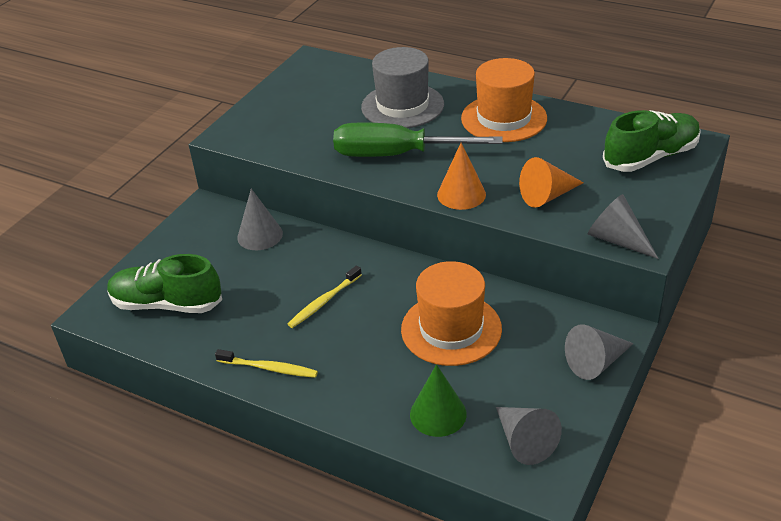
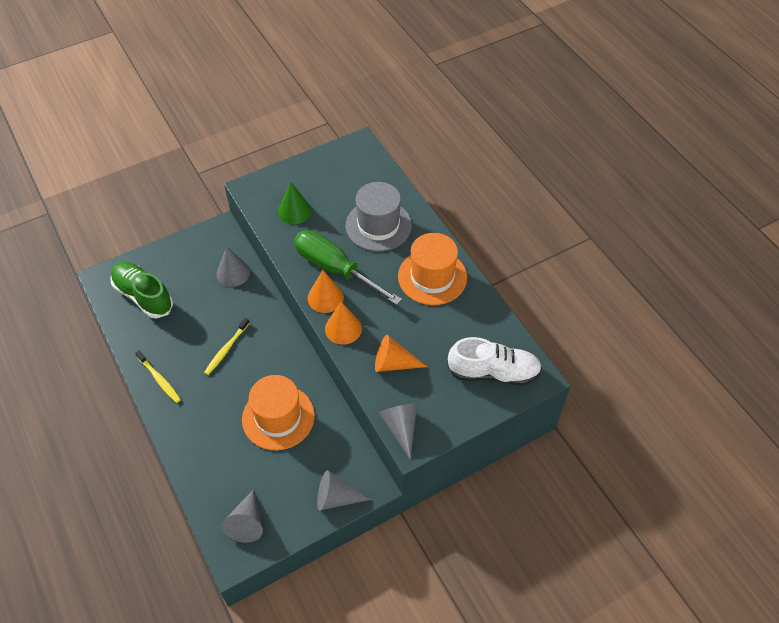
camera: 30 degrees right, 15 degrees up
(323, 302) = (226, 349): yellow toothbrush -> yellow toothbrush turned 45 degrees counterclockwise
(413, 180) = (325, 297): none -> orange cone
(438, 414) = (219, 472): green cone -> green cone (294, 211)
(651, 157) = (493, 372): green shoe -> white shoe

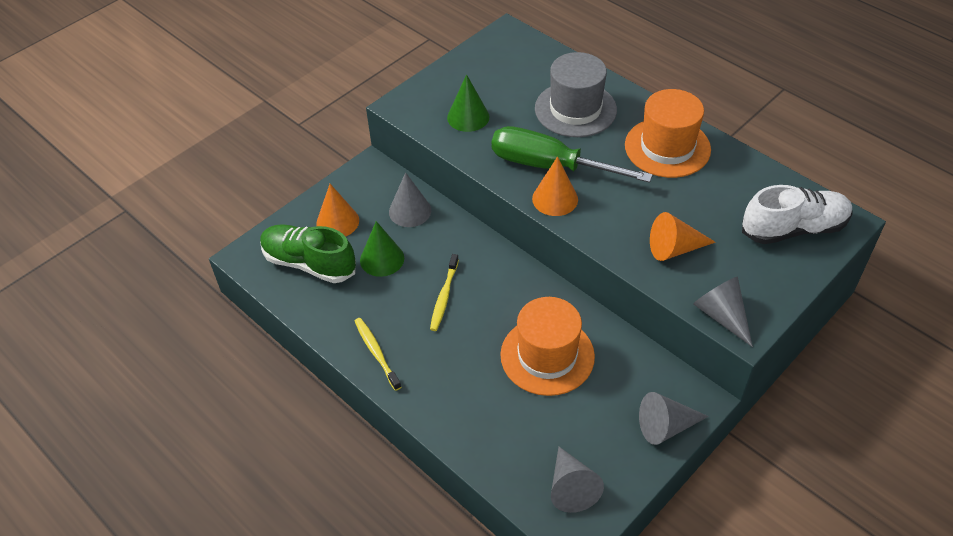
camera: 15 degrees left, 5 degrees down
(159, 379) = (376, 352): yellow toothbrush -> yellow toothbrush turned 150 degrees counterclockwise
(196, 306) = (382, 259): none -> green cone
(343, 328) = (594, 226): orange cone -> orange cone (337, 222)

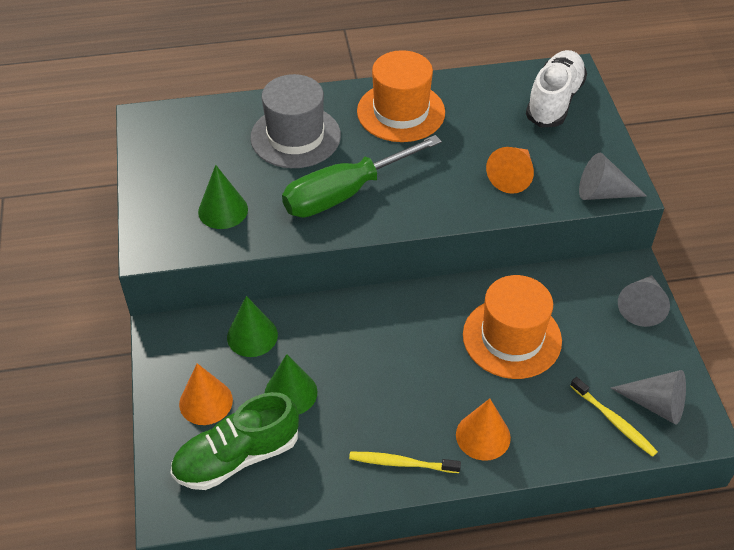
camera: 55 degrees left, 0 degrees up
(410, 211) = (252, 336): grey cone -> green cone
(444, 297) = (382, 371): yellow toothbrush -> yellow toothbrush (614, 421)
(555, 199) = (387, 213): orange cone -> orange cone (483, 436)

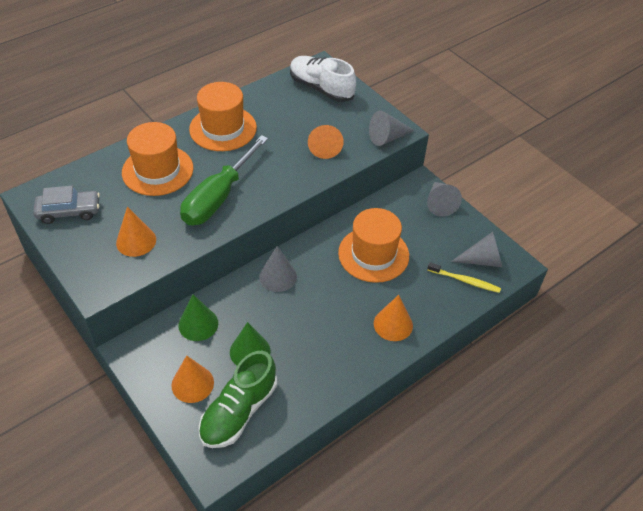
camera: 30 degrees left, 0 degrees up
(173, 150) = (69, 211): none -> grey car
(223, 210) = (136, 241): green cone -> orange cone
(295, 136) = (157, 170): grey hat -> orange hat
(376, 317) = (278, 276): none -> grey cone
(401, 463) = (352, 365): yellow toothbrush -> none
(554, 101) = (321, 88): white shoe -> white shoe turned 45 degrees counterclockwise

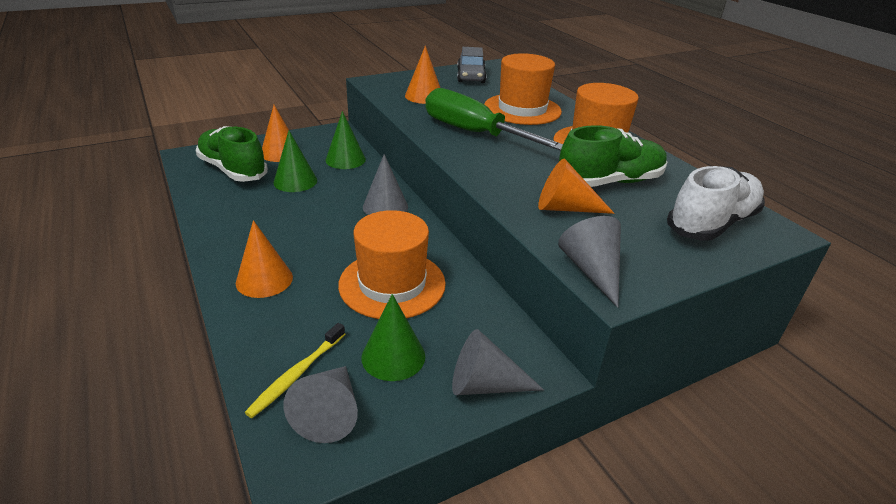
camera: 100 degrees right, 15 degrees down
(282, 125) = (610, 182): none -> green shoe
(435, 242) = (393, 356): none -> green cone

